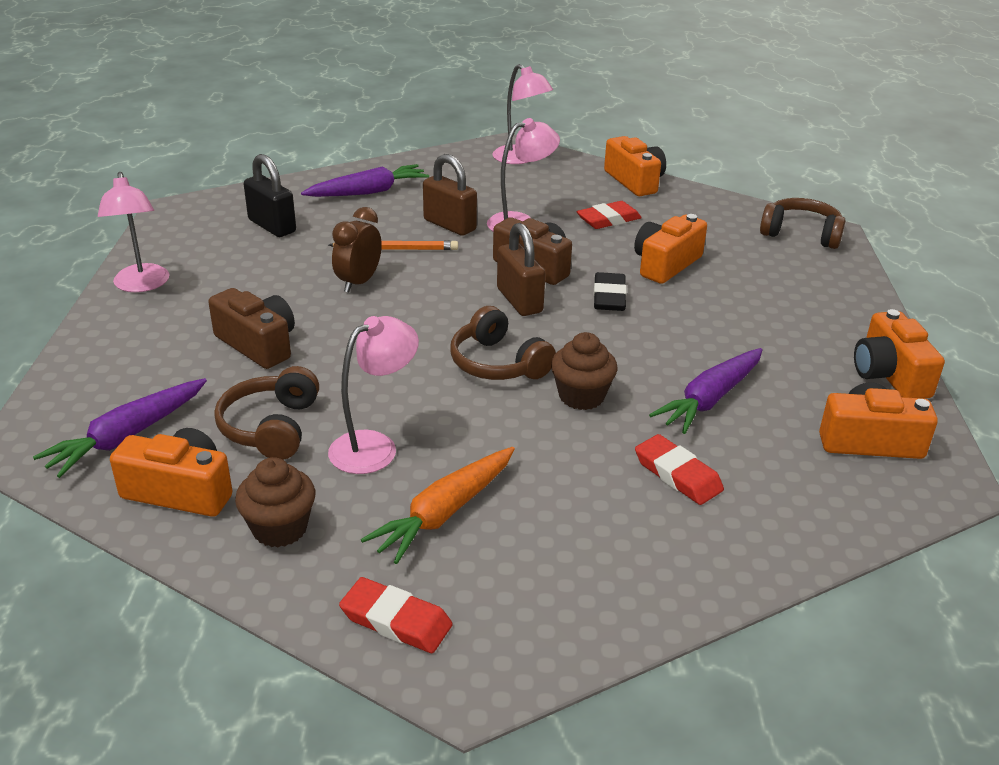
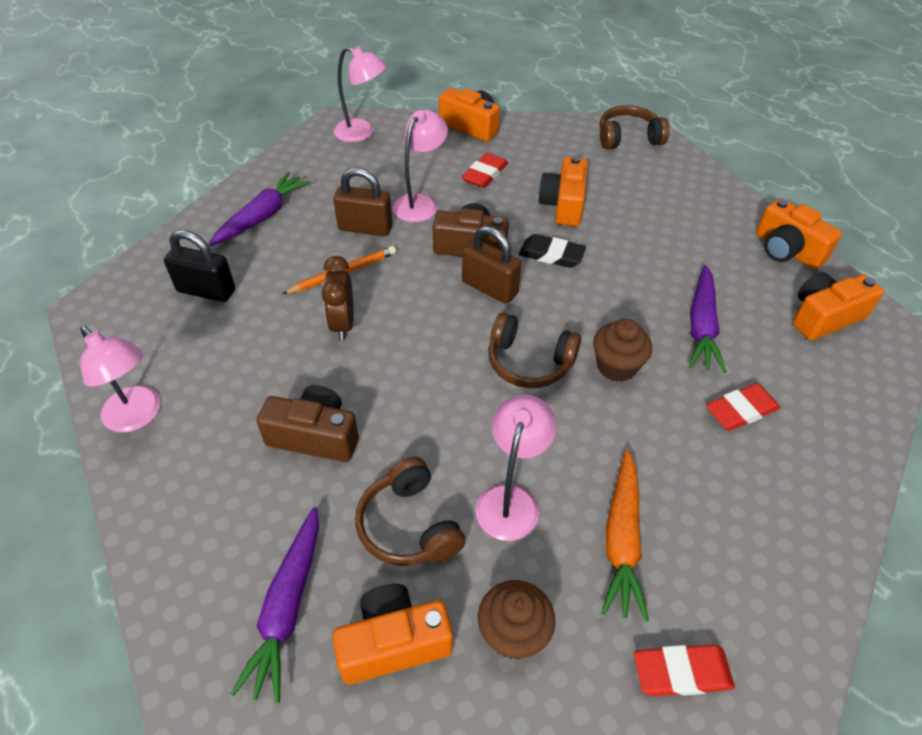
camera: 30 degrees left, 15 degrees up
(609, 296) = (551, 255): black eraser -> black eraser turned 45 degrees counterclockwise
(677, 474) = (741, 410): red eraser -> red eraser turned 45 degrees counterclockwise

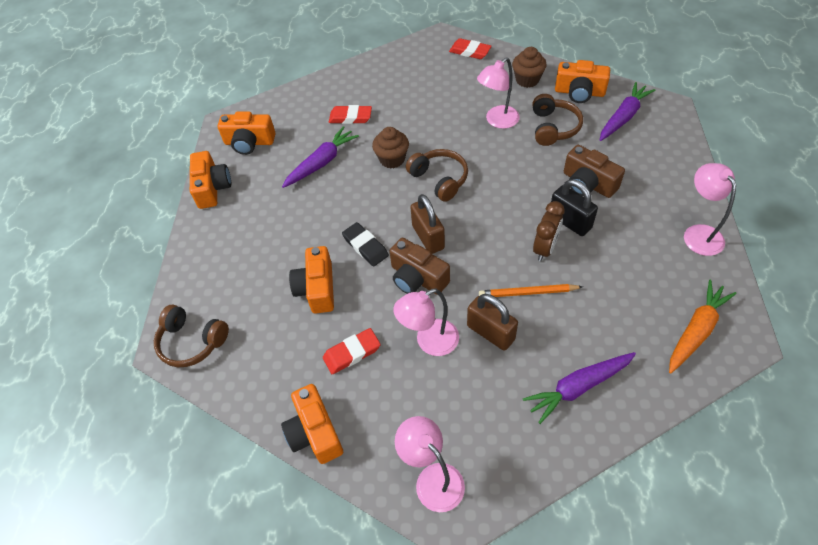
camera: 145 degrees left, 5 degrees up
(206, 291) = (642, 319): black padlock -> black padlock (569, 222)
(563, 205) = (317, 288): orange camera -> orange camera turned 135 degrees clockwise
(622, 540) = (458, 91): orange carrot -> orange carrot (696, 330)

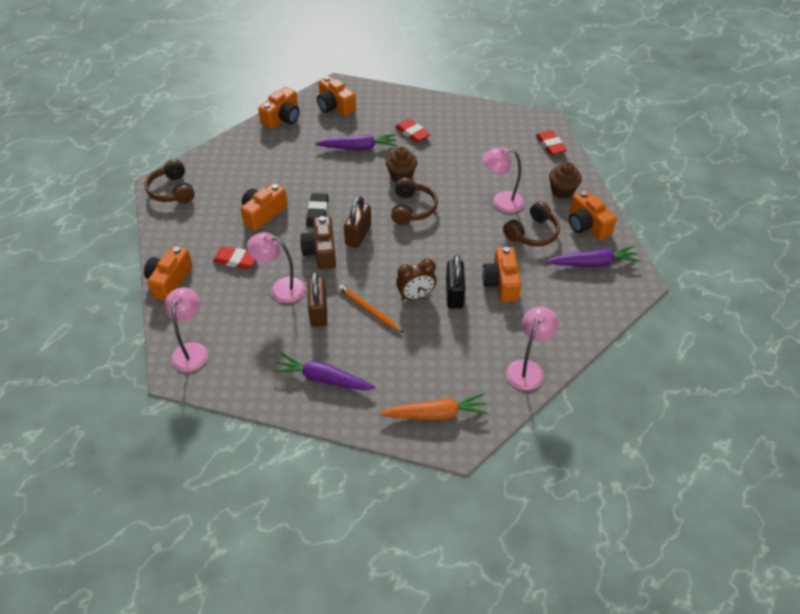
camera: 40 degrees right, 5 degrees down
(588, 183) = (501, 283): brown camera -> orange camera

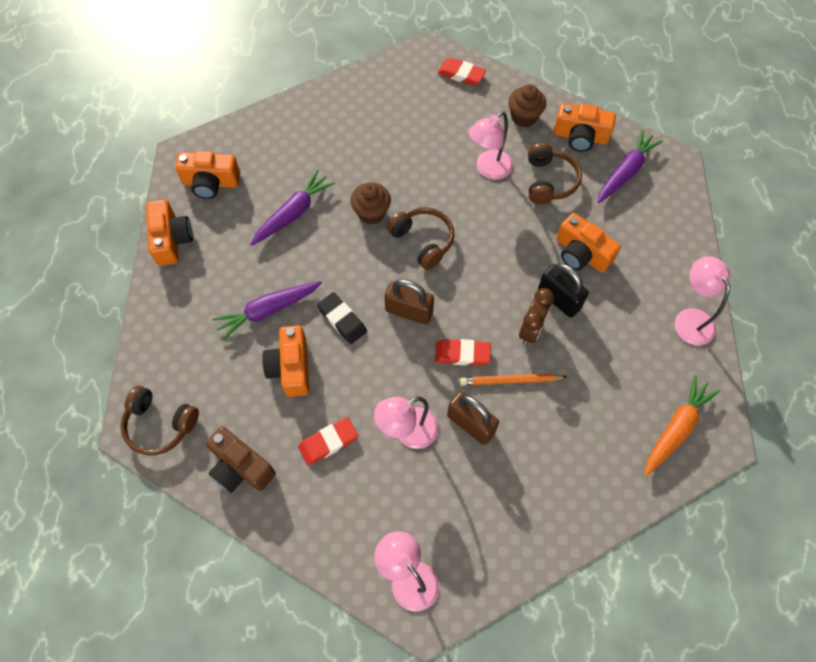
camera: 45 degrees left, 15 degrees up
(169, 281) = (291, 527): orange camera -> none
(321, 251) = (397, 359): brown camera -> brown camera (240, 467)
(323, 378) = (554, 486): purple carrot -> purple carrot (268, 311)
(358, 235) = (409, 311): brown padlock -> brown padlock turned 45 degrees counterclockwise
(412, 133) = (325, 155): red eraser -> red eraser (462, 354)

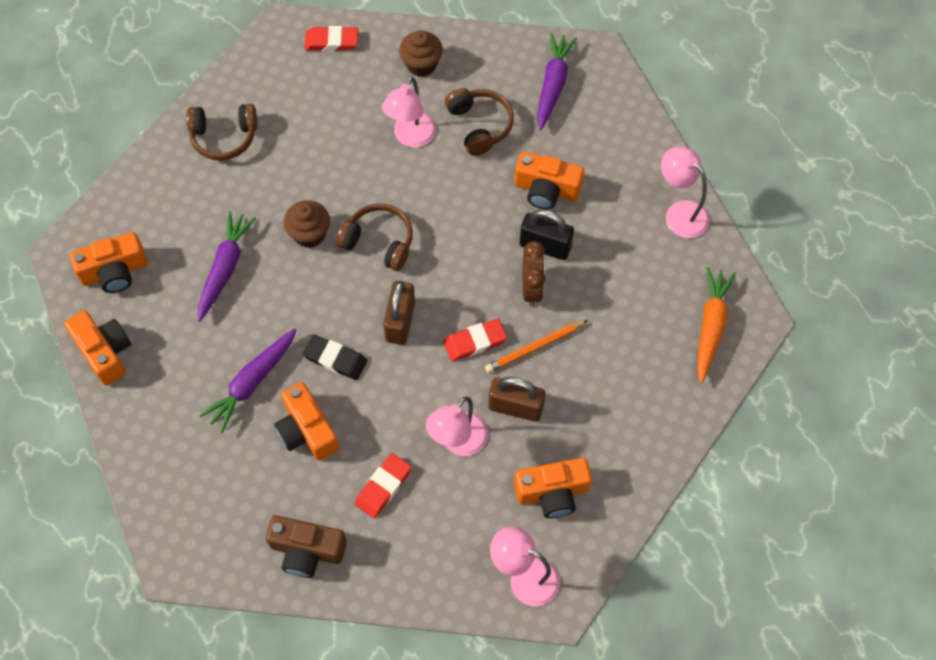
camera: 25 degrees left, 0 degrees up
(160, 424) = (199, 547): brown headphones -> brown headphones (224, 137)
(409, 311) = (400, 321): brown padlock -> brown padlock turned 75 degrees counterclockwise
(580, 137) = (490, 64): orange camera -> orange camera (552, 492)

